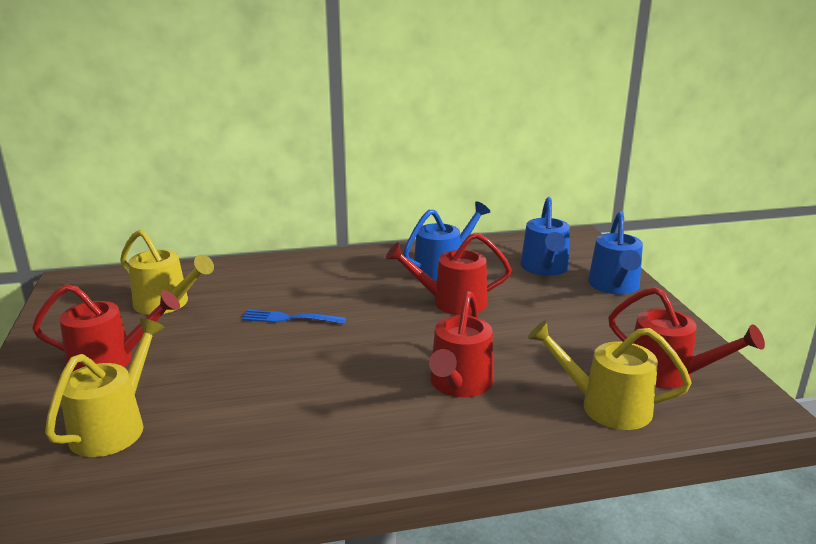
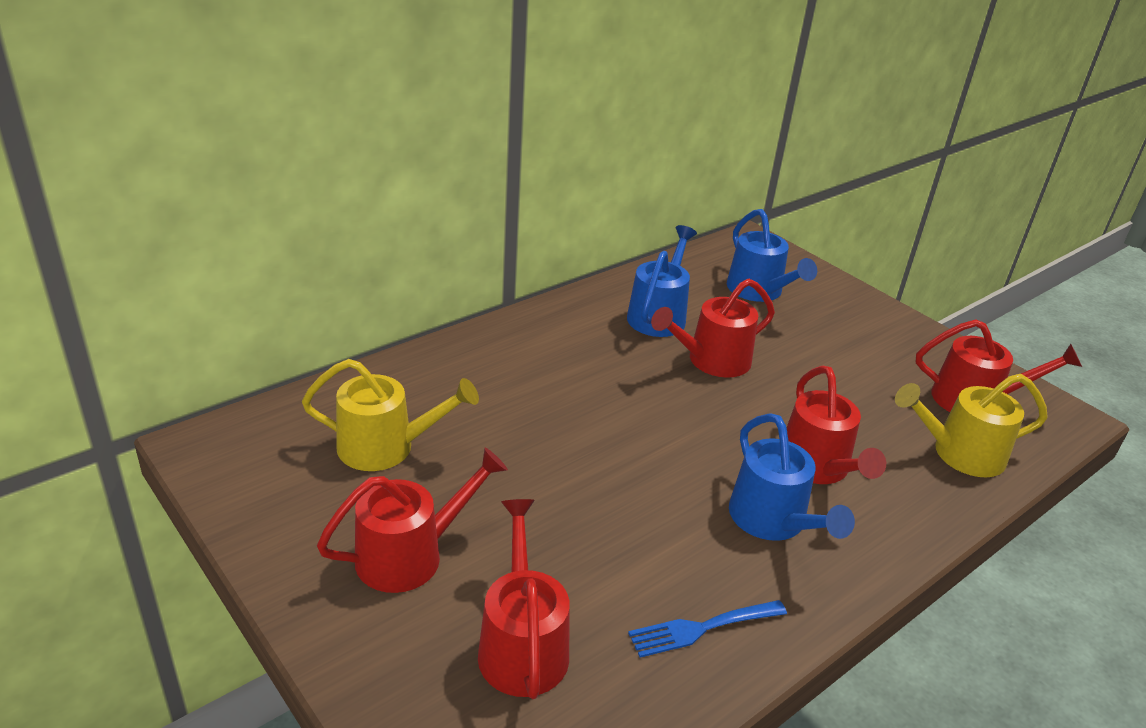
camera: 30 degrees left, 10 degrees up
(114, 426) = (522, 644): yellow watering can -> red watering can
(289, 318) = (561, 429): blue fork -> blue fork (702, 628)
(614, 286) = (842, 302): blue watering can -> blue watering can (773, 521)

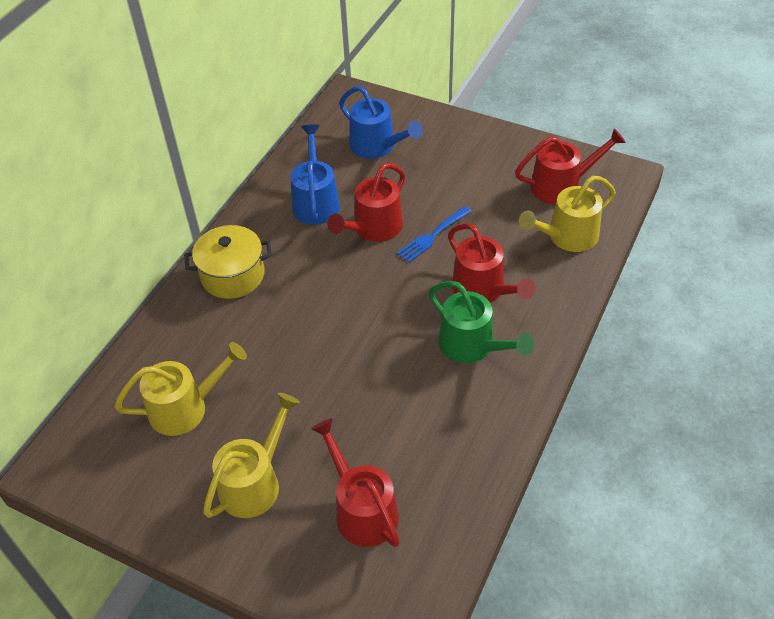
camera: 20 degrees left, 15 degrees up
(410, 555) = (255, 482): red watering can -> yellow watering can
(524, 347) = (232, 275): none -> yellow pot
(702, 628) = (464, 445): blue fork -> blue fork (432, 236)
(773, 521) = (472, 346): blue watering can -> green watering can

